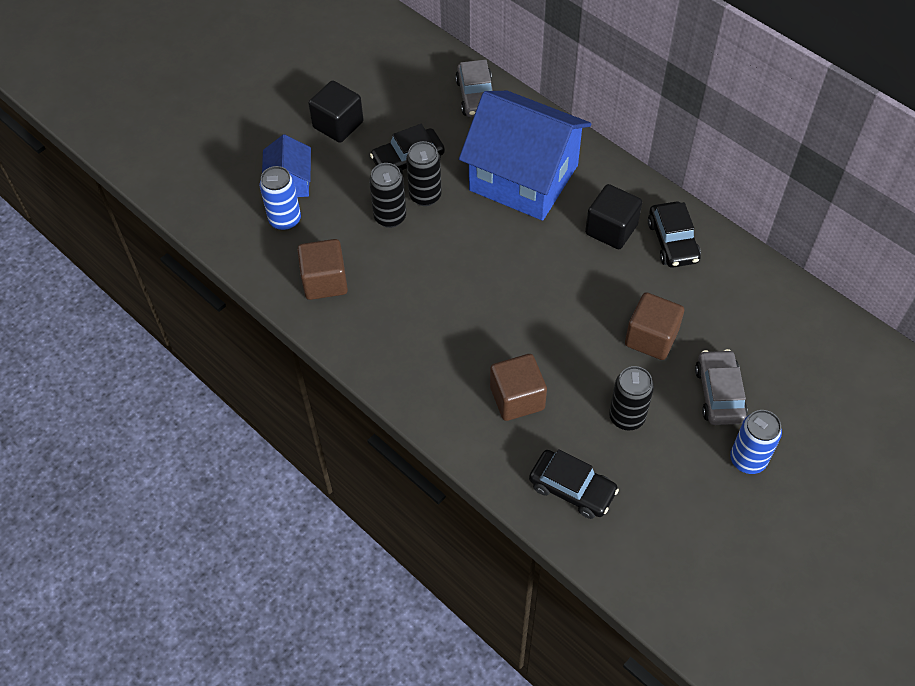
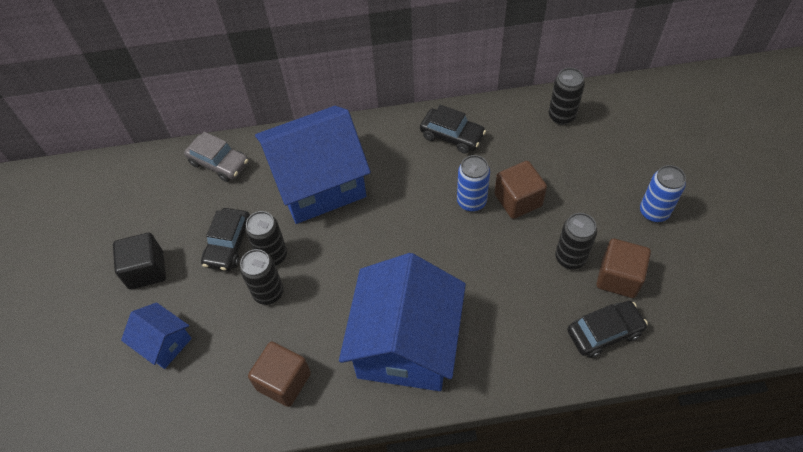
camera: 50 degrees left, 0 degrees up
(285, 220) = (197, 372): blue can -> blue can (471, 202)
(428, 343) = (406, 344): none -> blue house
(517, 398) = (502, 316): brown cube -> brown cube (618, 277)
(611, 229) = (411, 162): black cube -> none
(719, 393) = (591, 192): grey car -> none
(788, 315) = (561, 116): none -> black can

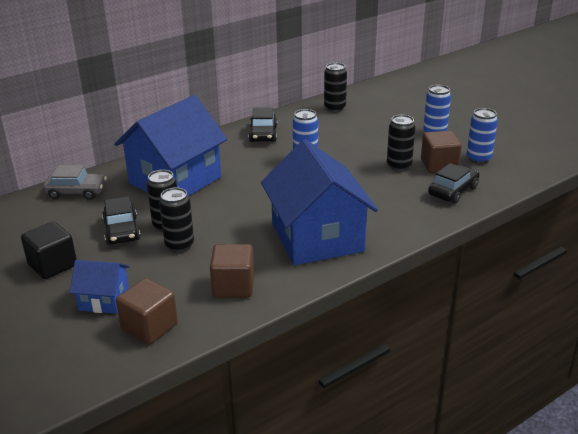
camera: 30 degrees left, 25 degrees down
(452, 136) = (263, 134): black car -> black car turned 90 degrees clockwise
(518, 200) = (338, 150): brown cube -> brown cube (149, 327)
(676, 285) = (478, 158): none -> blue can

